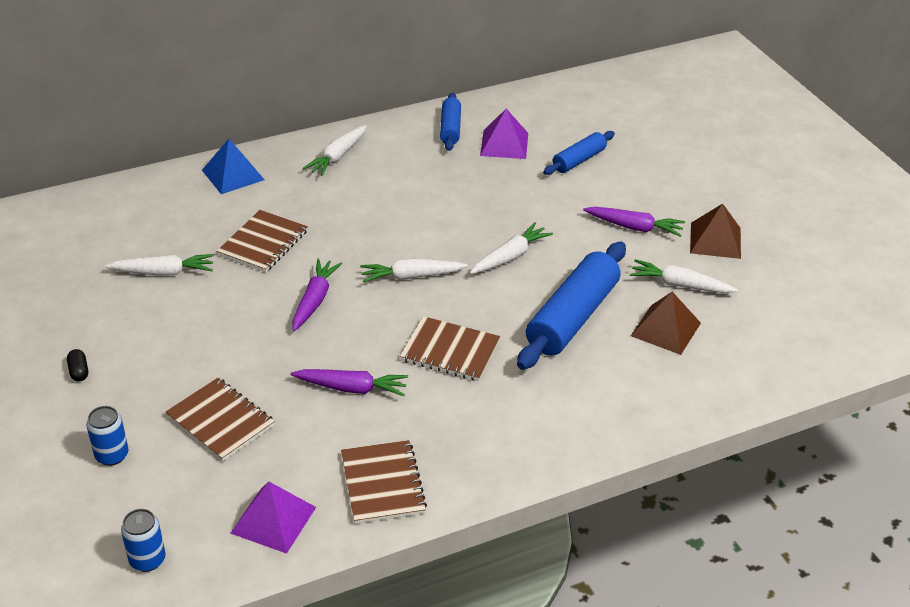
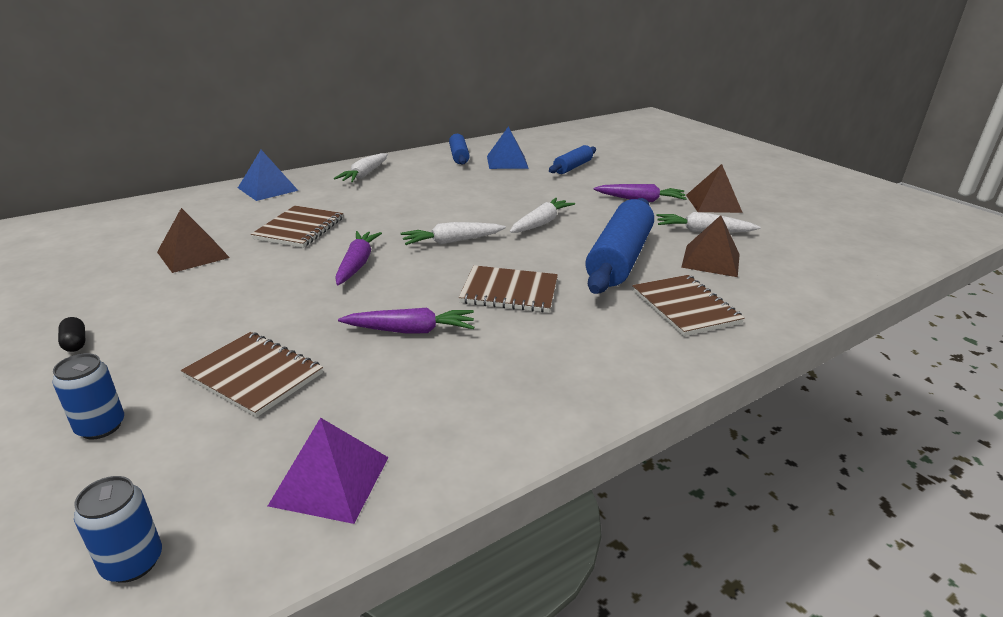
camera: 10 degrees left, 10 degrees down
(163, 272) = (193, 255): white carrot -> brown pyramid
(382, 484) = (470, 420): brown notebook -> brown notebook (685, 307)
(504, 144) = (507, 162): purple pyramid -> blue pyramid

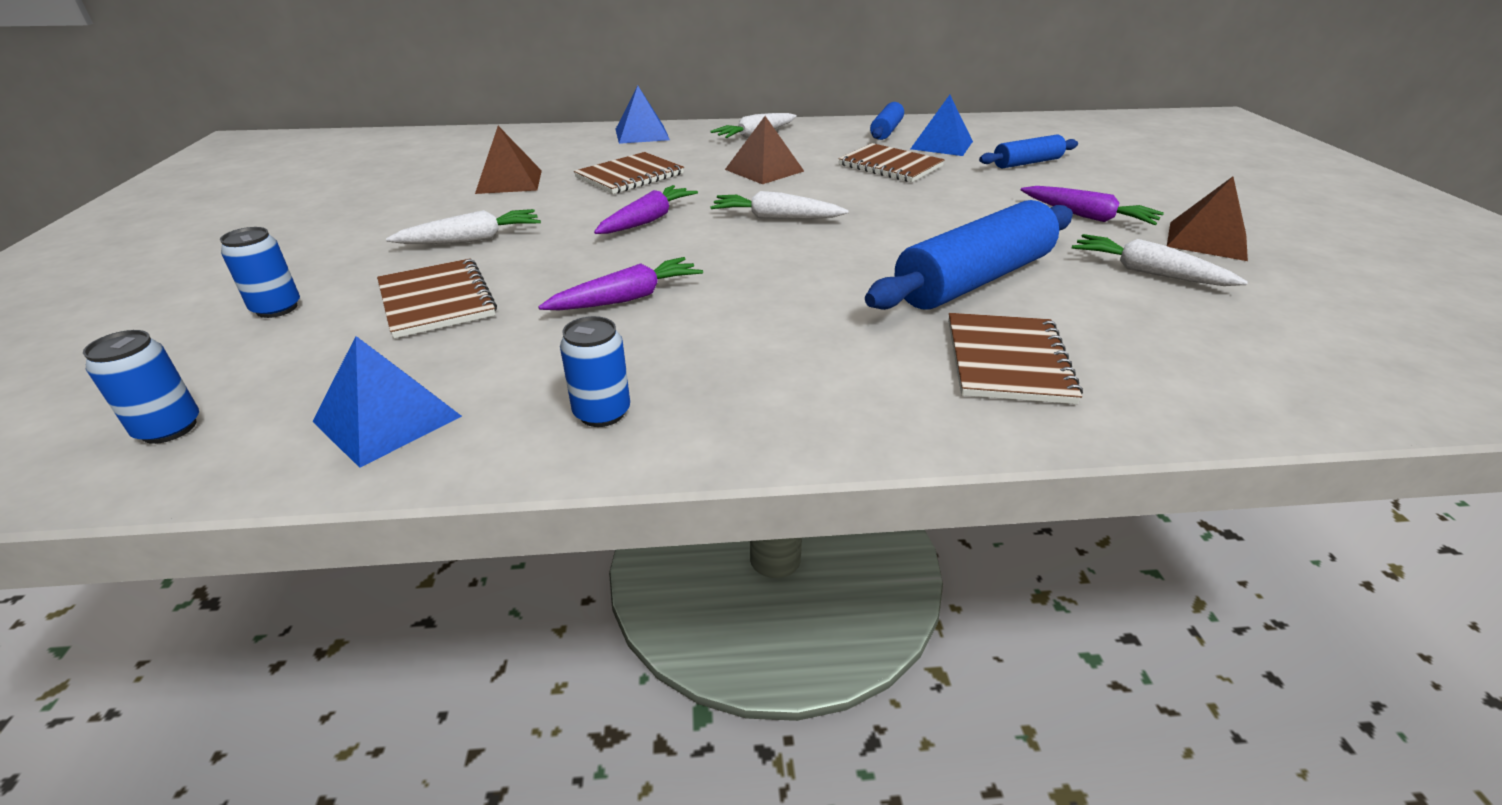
camera: 30 degrees right, 5 degrees up
(75, 343) = (338, 235): black capsule -> none
(330, 480) = (387, 419): purple pyramid -> blue pyramid
(411, 330) = (627, 298): purple carrot -> purple carrot turned 60 degrees counterclockwise
(487, 419) = (602, 413): none -> blue can
(509, 291) = (783, 285): brown notebook -> brown notebook (890, 165)
(541, 223) = (910, 219): white carrot -> white carrot (472, 240)
(711, 260) = (1118, 312): brown pyramid -> brown pyramid (764, 170)

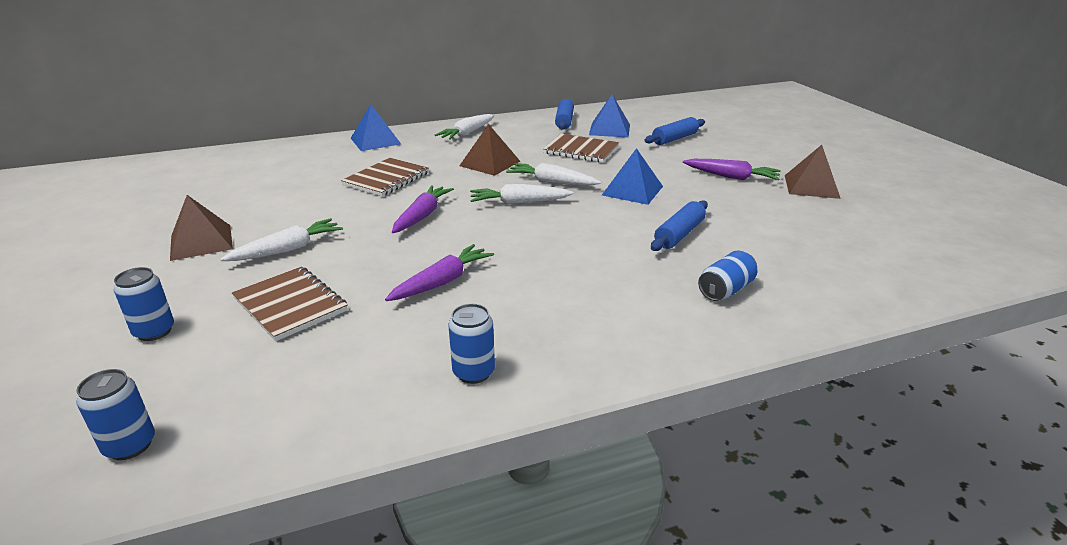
camera: 15 degrees left, 5 degrees down
(387, 419) = (311, 405): blue pyramid -> blue pyramid (632, 190)
(509, 181) = (287, 194): brown pyramid -> brown pyramid (201, 242)
(974, 280) = (679, 234): blue rolling pin -> blue rolling pin, size x0.55
(1007, 360) = (725, 290): brown notebook -> blue can
(1147, 272) = (785, 214): white carrot -> white carrot (552, 182)

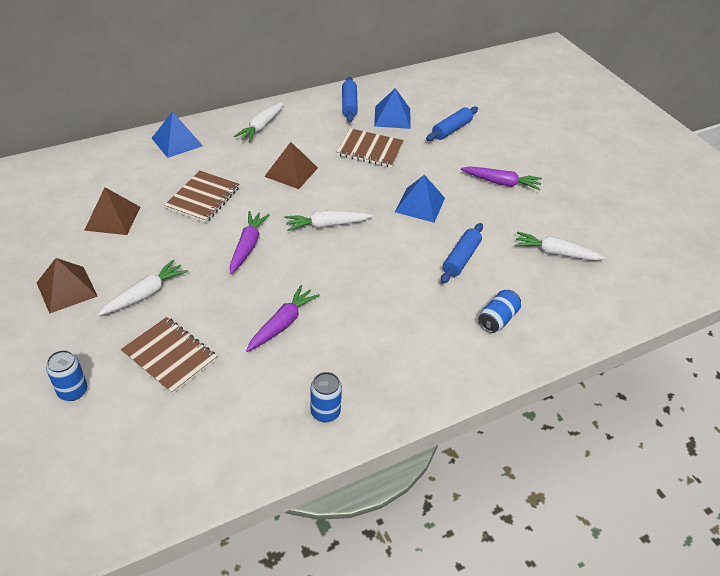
camera: 10 degrees left, 15 degrees up
(130, 445) = (104, 494): blue can -> none
(552, 182) = (350, 197): white carrot -> white carrot (555, 253)
(811, 186) = (566, 193): brown pyramid -> brown pyramid (112, 218)

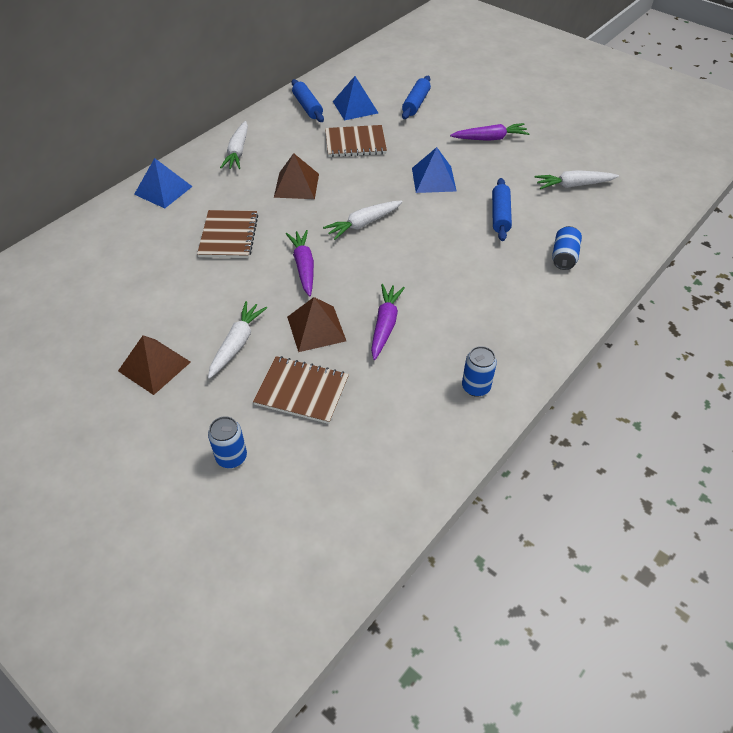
camera: 20 degrees left, 5 degrees up
(112, 218) = (151, 284): brown pyramid -> brown pyramid (316, 328)

